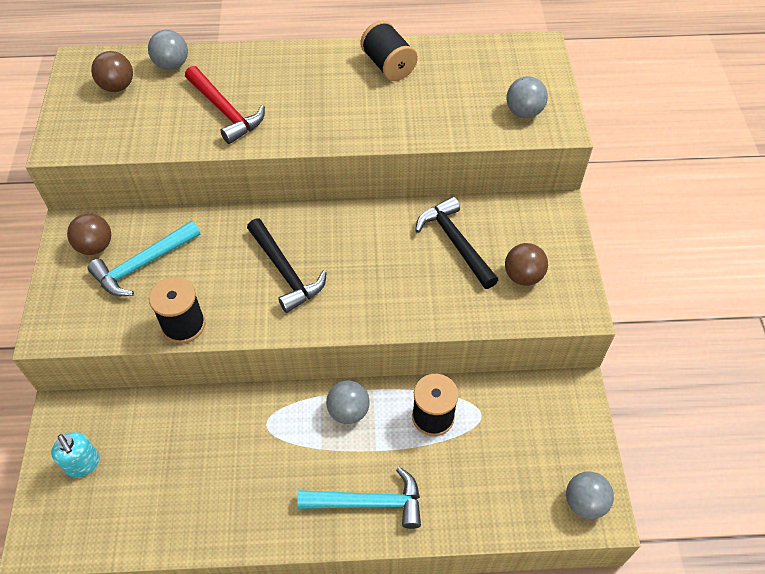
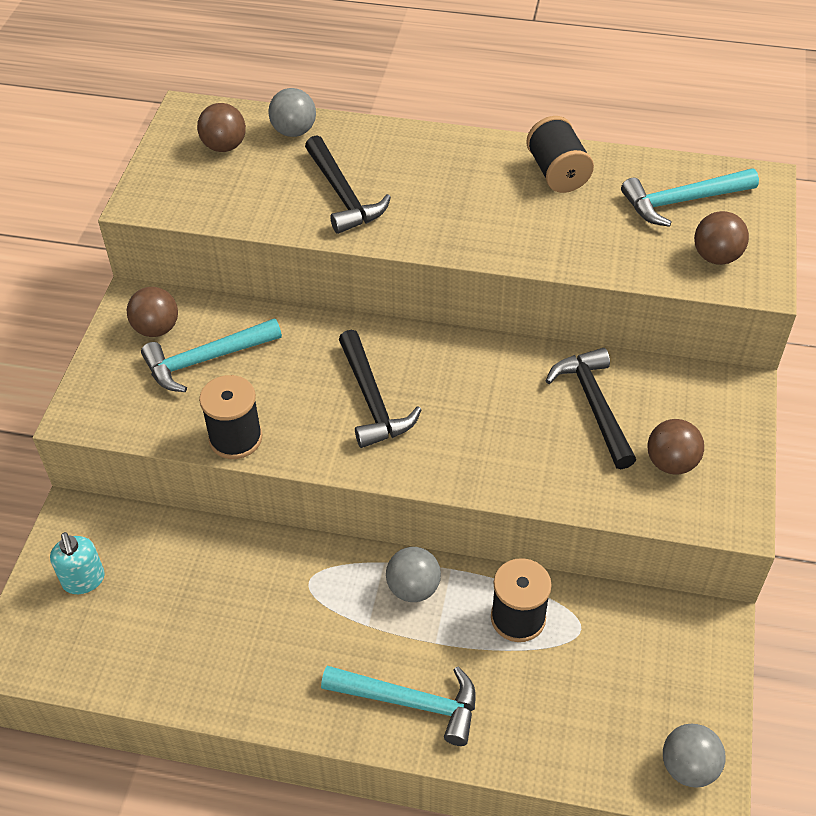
camera: 15 degrees right, 5 degrees down
(225, 111) = (343, 195): red hammer -> black hammer
(487, 73) = (682, 201): none -> turquoise hammer
(523, 112) = (716, 257): grey ball -> brown ball

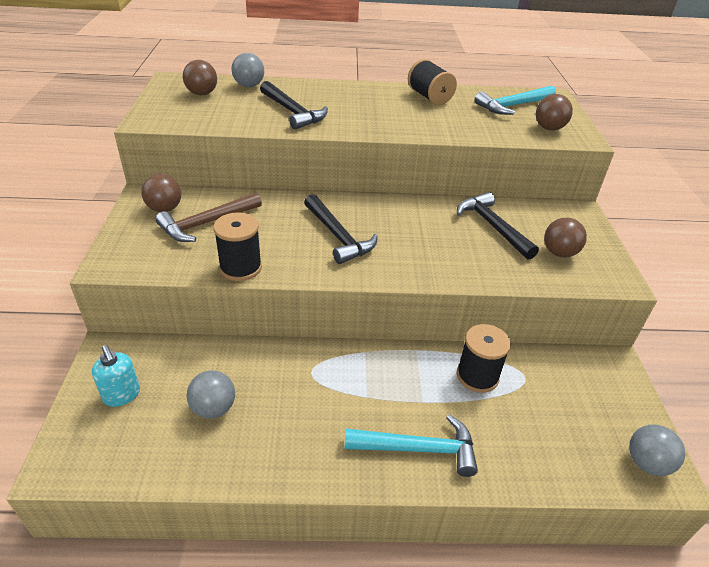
camera: 15 degrees left, 10 degrees down
(205, 360) = (206, 223): turquoise hammer -> brown hammer
(413, 588) = (393, 366): grey ball -> grey ball (214, 408)

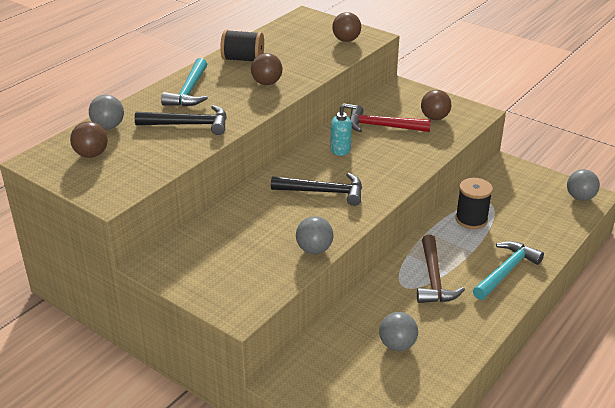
camera: 50 degrees left, 5 degrees down
(122, 395) = (342, 388): turquoise soap dispenser -> turquoise soap dispenser (341, 149)
(164, 209) = (188, 260): brown ball -> brown ball (267, 83)
(206, 223) = (237, 246): brown hammer -> brown hammer (434, 279)
(240, 267) = (314, 250): black spool -> grey ball
(492, 226) = (382, 126): black hammer -> red hammer
(512, 106) = (299, 36): turquoise hammer -> turquoise hammer (189, 91)

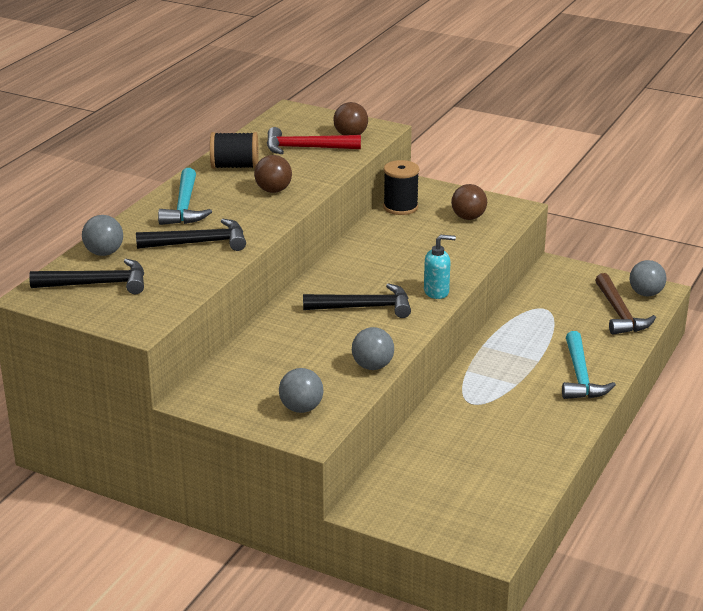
camera: 10 degrees left, 5 degrees down
(91, 154) = (97, 284): brown ball -> black hammer
(341, 149) = (369, 261): turquoise soap dispenser -> turquoise soap dispenser (436, 292)
(382, 126) = (410, 232): red hammer -> red hammer (306, 148)
(397, 345) = (479, 461): grey ball -> grey ball (301, 408)
(434, 279) = (502, 392): brown hammer -> brown hammer (619, 313)
(471, 219) = (529, 328): black spool -> black spool (400, 207)
(506, 271) = (580, 376): turquoise hammer -> turquoise hammer turned 150 degrees clockwise

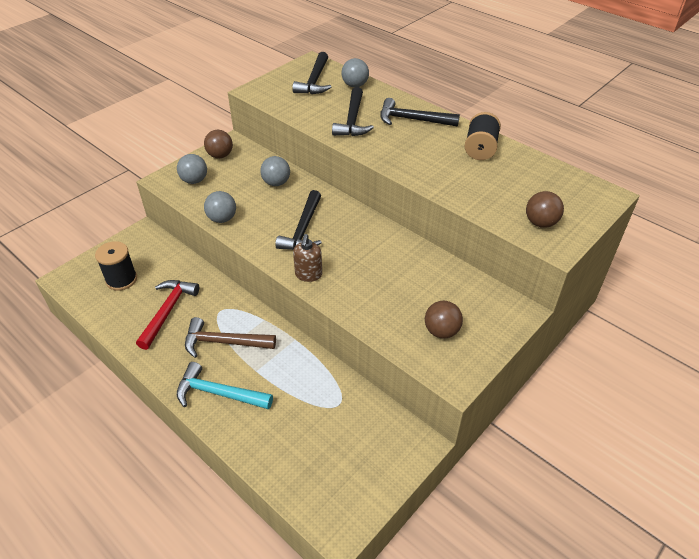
camera: 105 degrees right, 15 degrees up
(184, 207) = (412, 120): turquoise hammer -> black hammer
(273, 190) = (428, 162): brown ball -> brown ball (220, 155)
(306, 148) = (513, 191): red hammer -> red hammer (168, 311)
(400, 207) = (474, 286): black spool -> black spool (121, 279)
(436, 292) = (308, 275): turquoise soap dispenser -> brown soap dispenser
(619, 313) = (307, 467): brown hammer -> brown hammer (224, 342)
(646, 293) = (338, 511): grey ball -> grey ball (276, 183)

